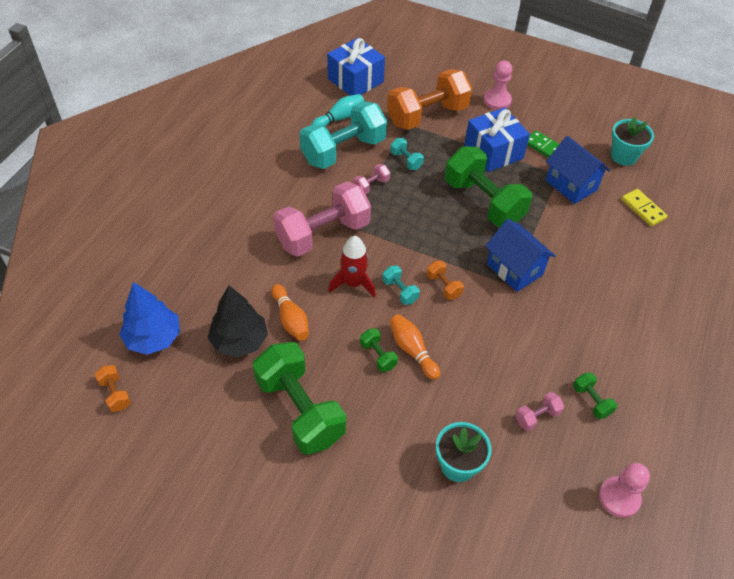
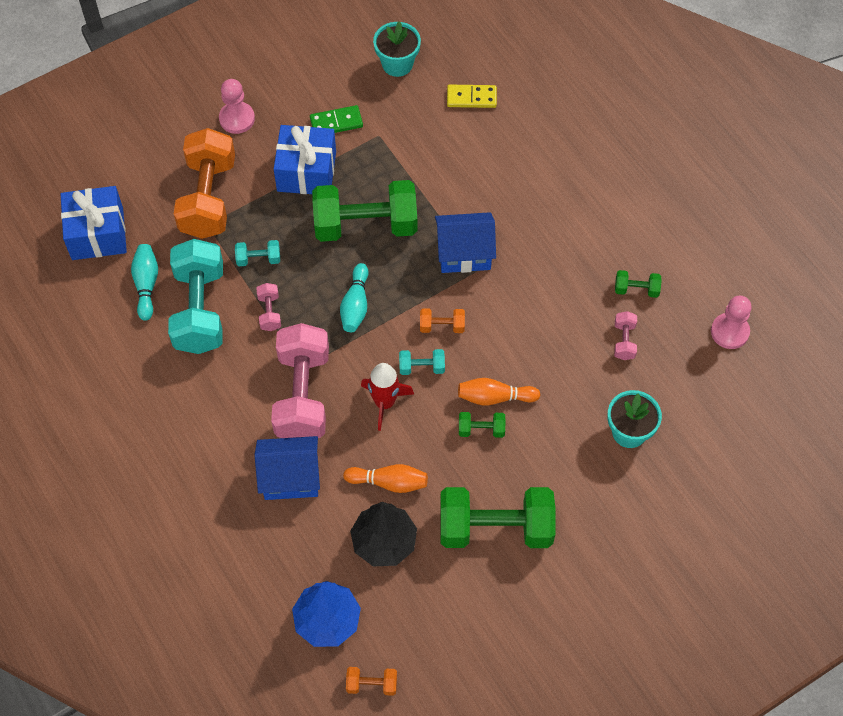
camera: 55 degrees left, 10 degrees up
(416, 228) = (355, 305): none -> turquoise bowling pin
(571, 185) = (400, 135): blue house -> blue house (290, 478)

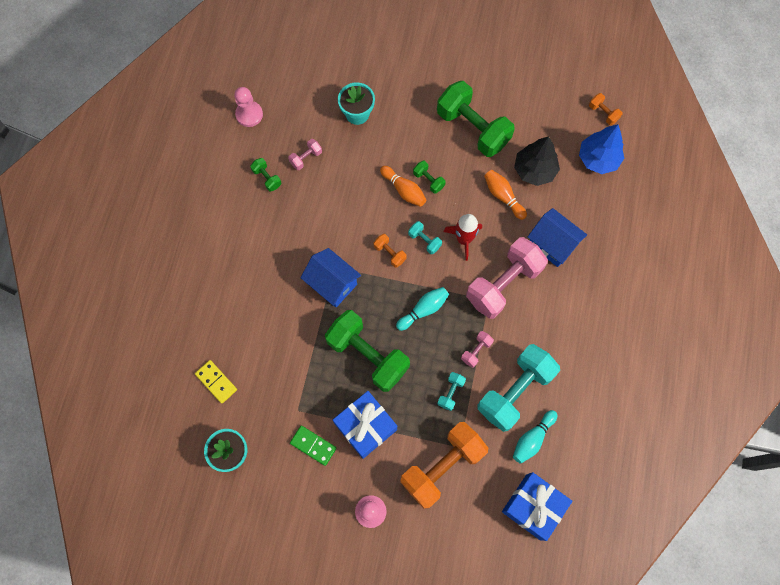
camera: 135 degrees left, 10 degrees up
(258, 259) = (450, 392): turquoise dumbbell -> turquoise dumbbell turned 75 degrees clockwise

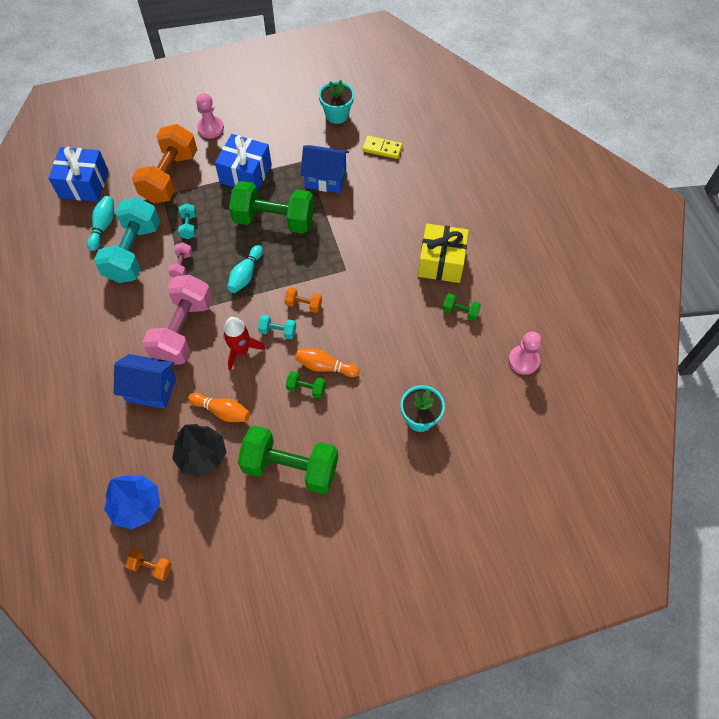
camera: 150 degrees right, 10 degrees down
(250, 229) = (441, 262): none -> yellow gift
(306, 158) = (438, 348): pink dumbbell -> none
(313, 445) = (279, 145): green domino -> none
(332, 284) = (338, 256): blue house -> blue house (325, 179)

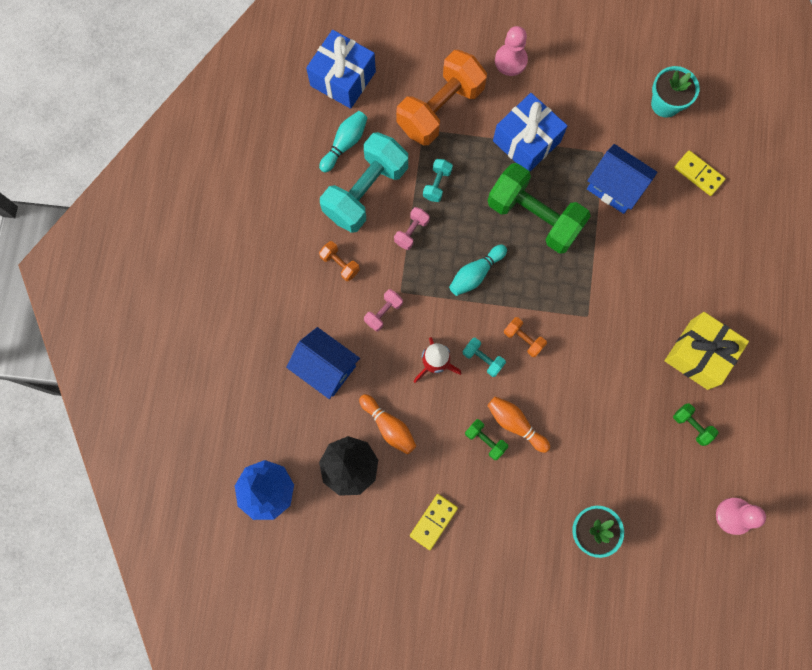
camera: 25 degrees right, 15 degrees up
(151, 566) = (258, 561): orange dumbbell -> orange dumbbell (340, 264)
(183, 330) = (383, 312): pink dumbbell -> pink dumbbell, size x0.43
(290, 467) = (433, 521): green dumbbell -> yellow domino

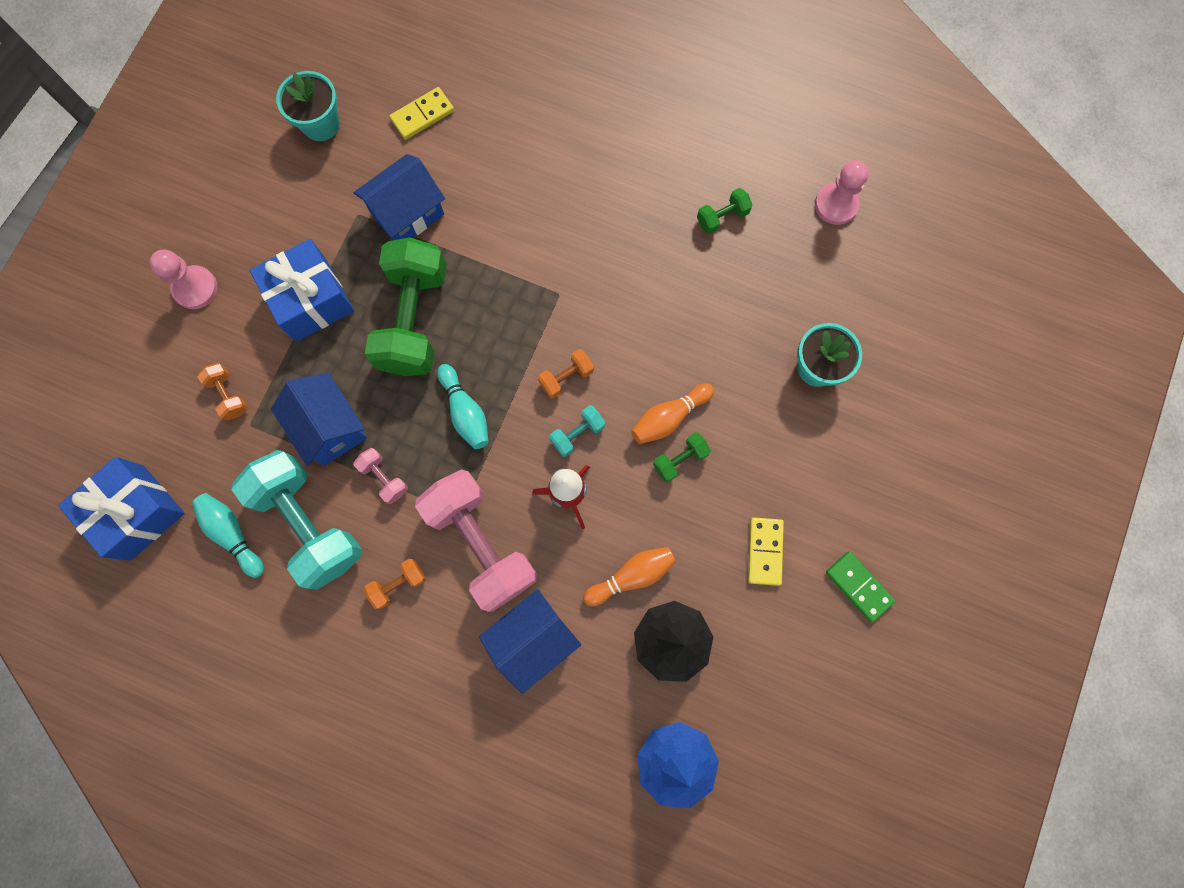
camera: 75 degrees left, 0 degrees up
(383, 312) = (481, 543): pink dumbbell -> pink dumbbell, size x2.35
(426, 600) = (859, 586): none -> green domino
(433, 521) = (764, 551): yellow domino -> yellow domino turned 45 degrees clockwise
(437, 184) = (330, 427): turquoise dumbbell -> blue house
(440, 109) = (228, 395): orange dumbbell -> orange dumbbell, size x0.43
(534, 217) = (414, 319): green dumbbell -> green dumbbell turned 45 degrees counterclockwise
(699, 354) = (641, 183): yellow gift -> none

